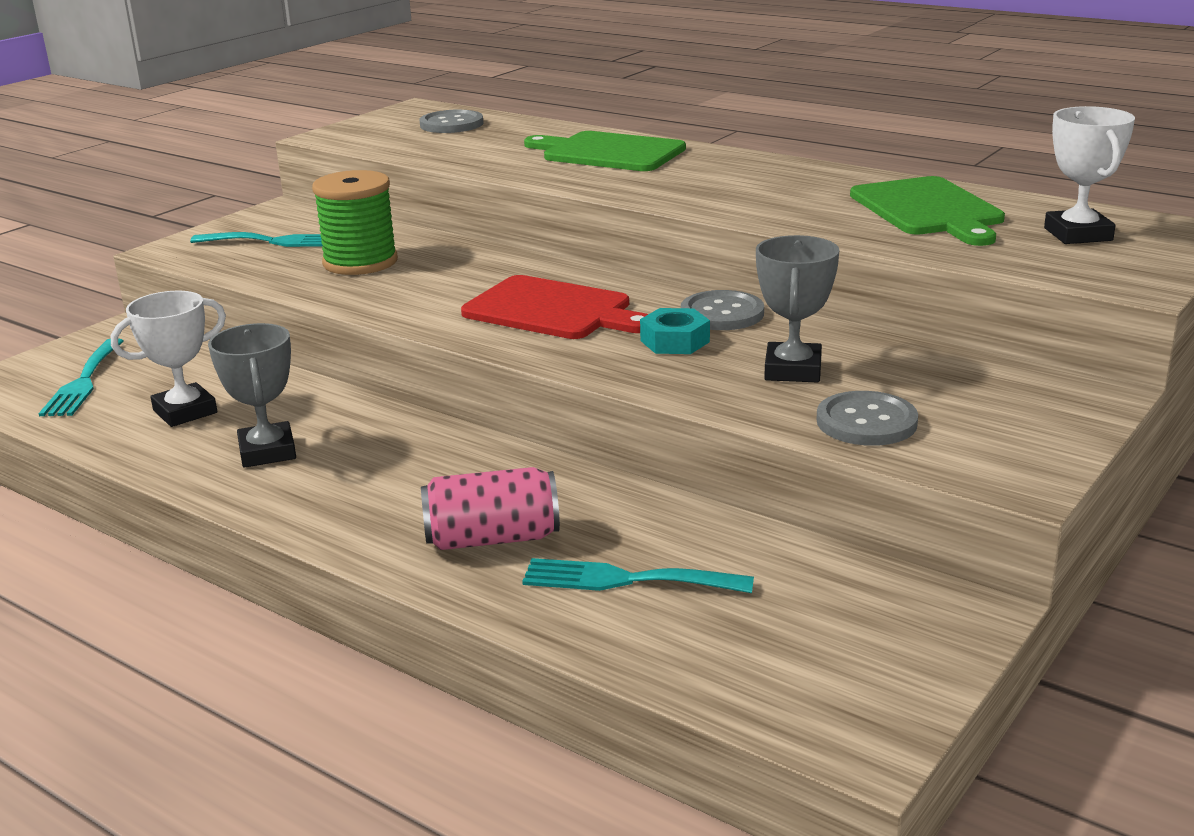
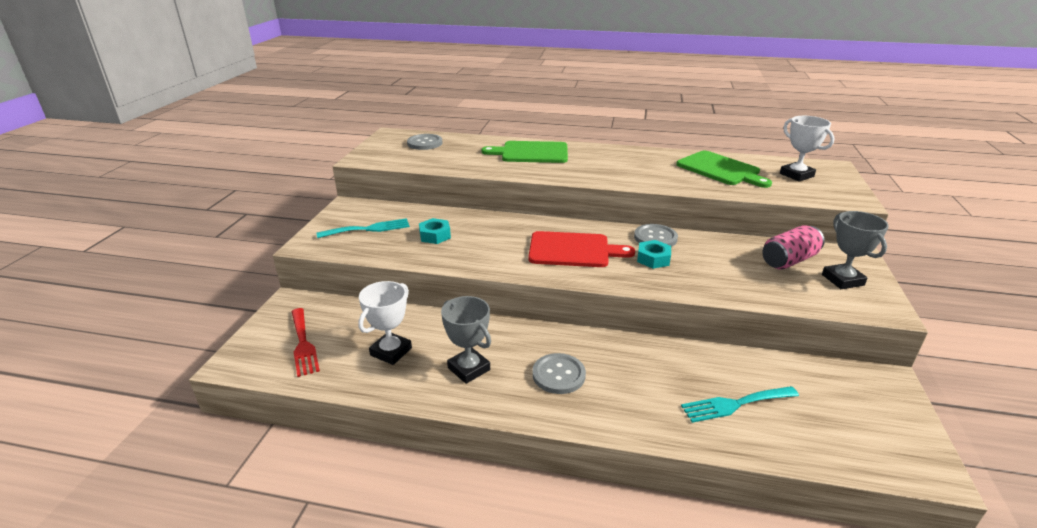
camera: 25 degrees left, 5 degrees up
(83, 382) = (303, 344): turquoise fork -> red fork
(360, 262) = (435, 235): green spool -> turquoise nut
(492, 538) = (647, 396): pink can -> pink can (789, 260)
(793, 370) = (725, 266): grey trophy -> grey trophy (842, 280)
(866, 422) = (790, 290): grey button -> grey button (558, 375)

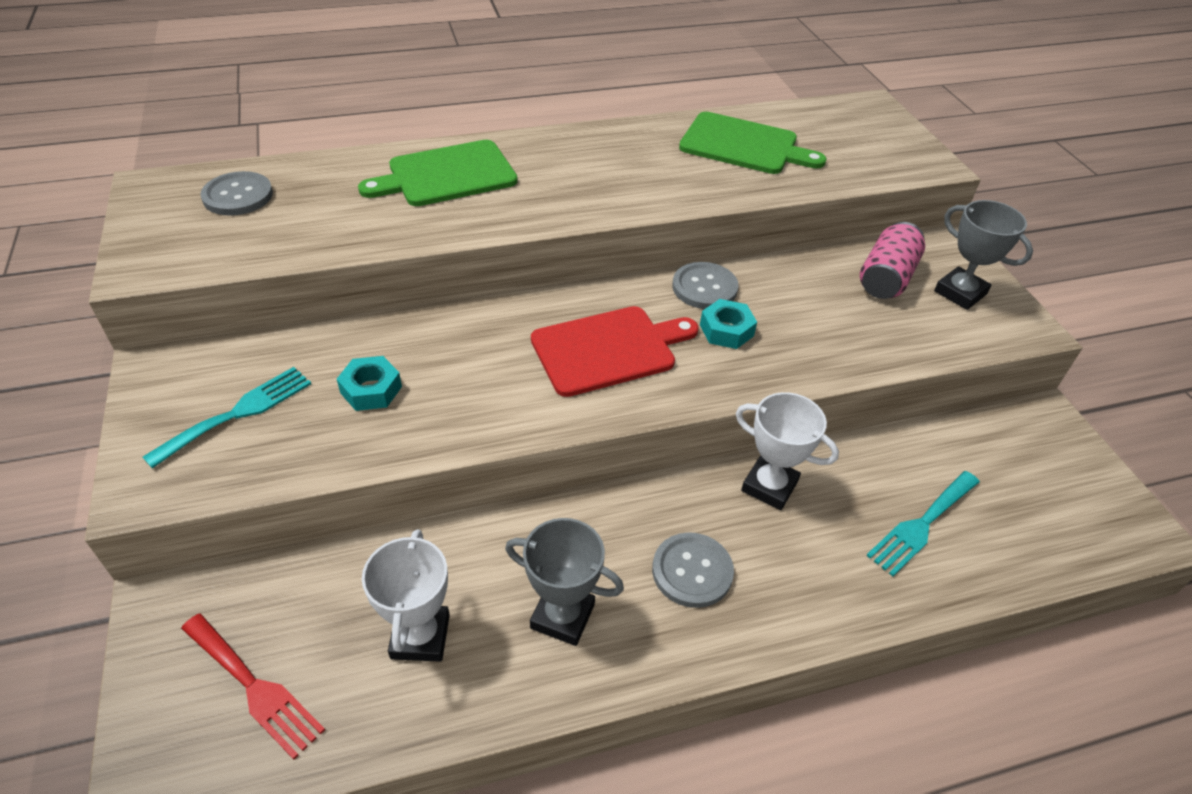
camera: 30 degrees left, 15 degrees up
(796, 175) = (842, 133): white trophy -> white trophy (769, 486)

